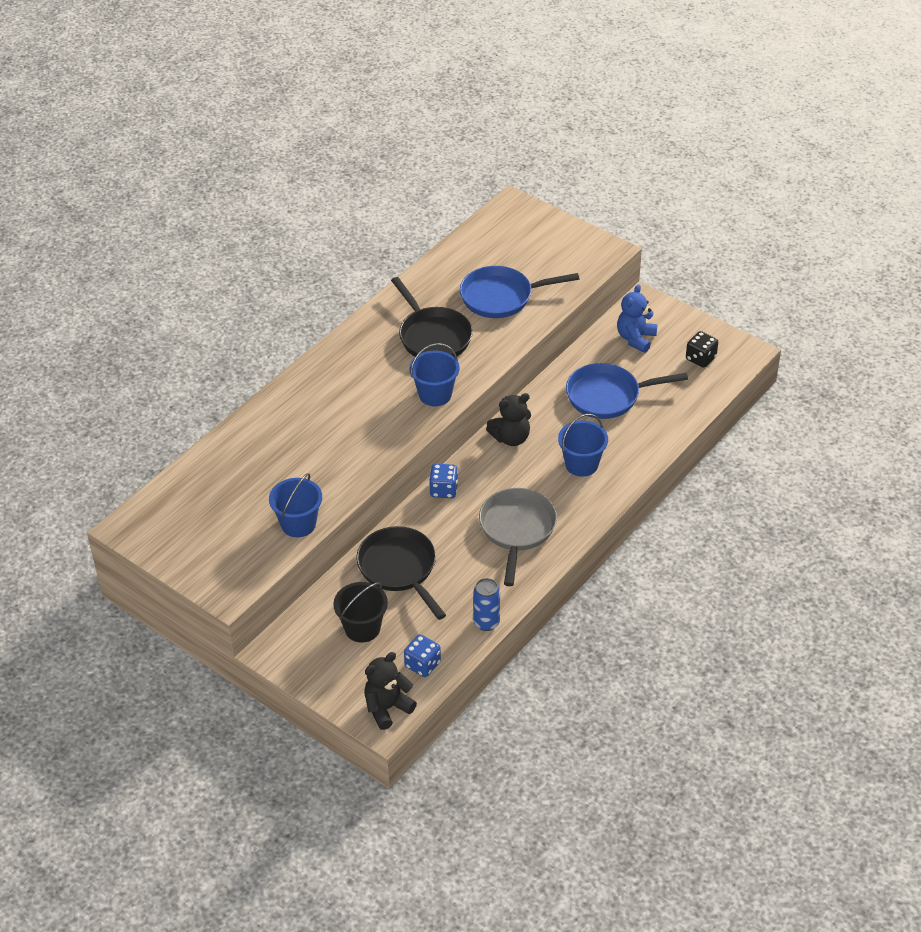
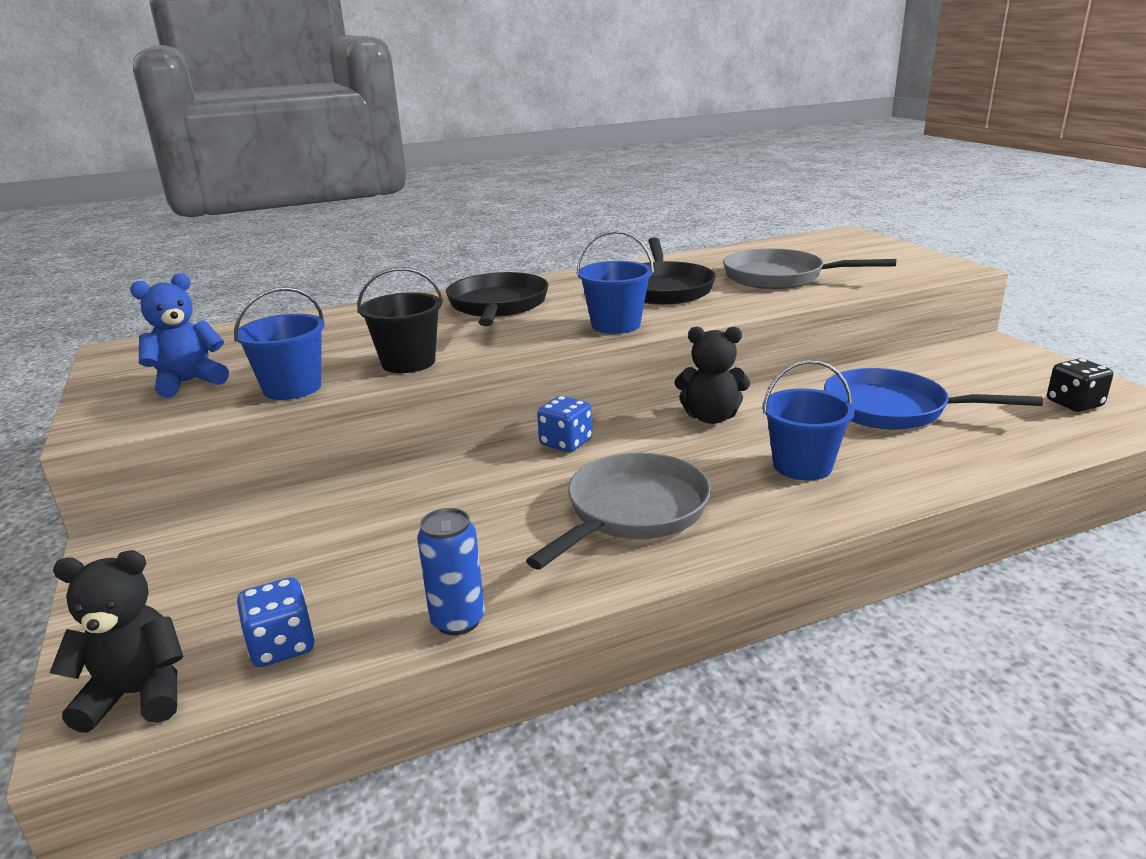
camera: 30 degrees right, 20 degrees down
(362, 628) = (266, 559): black bucket -> black bucket (408, 362)
(399, 569) = (409, 506): black pan -> black pan (497, 306)
(501, 297) = (779, 277): blue pan -> grey pan
(635, 339) = (968, 370): blue teddy bear -> blue teddy bear (188, 382)

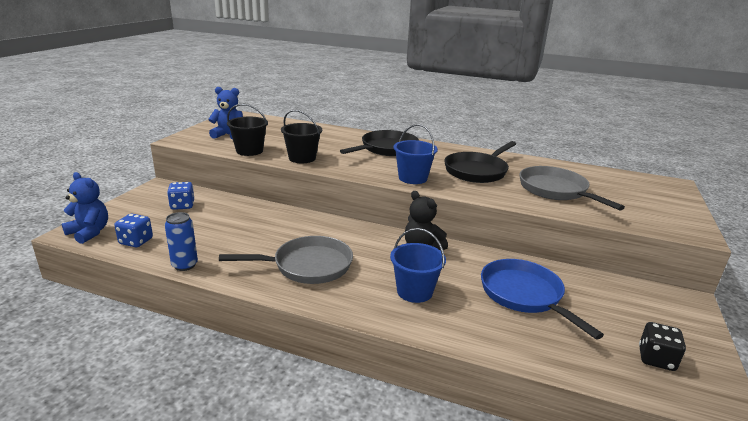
camera: 40 degrees right, 0 degrees up
(138, 694) = (89, 232): black teddy bear -> blue teddy bear
(292, 388) = (249, 151): blue bucket -> black bucket
(566, 443) = (341, 226): blue dice -> blue dice (182, 205)

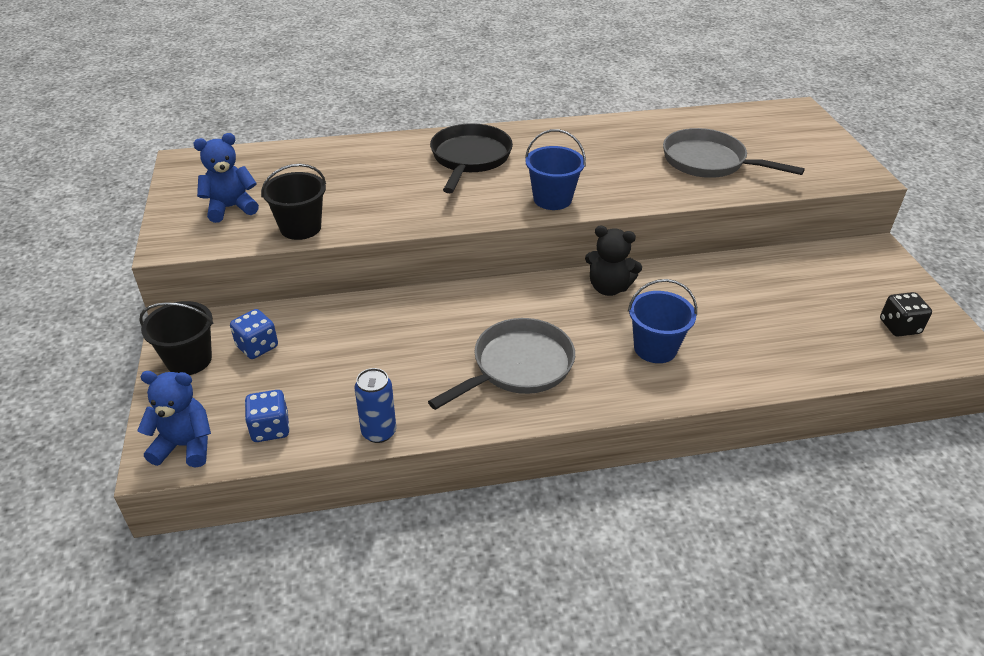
camera: 30 degrees left, 15 degrees up
(302, 158) = (386, 215): black bucket -> black bucket (189, 360)
(477, 171) = (607, 160): black pan -> none
(524, 295) = (752, 305): blue pan -> none

